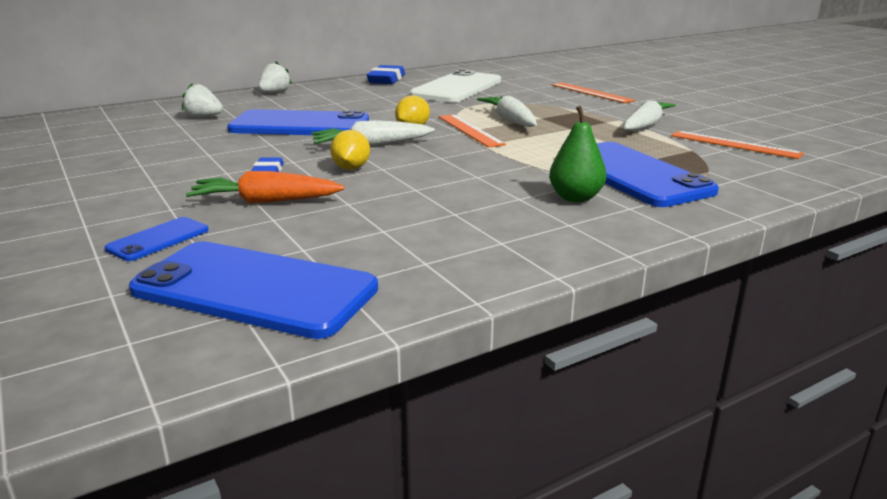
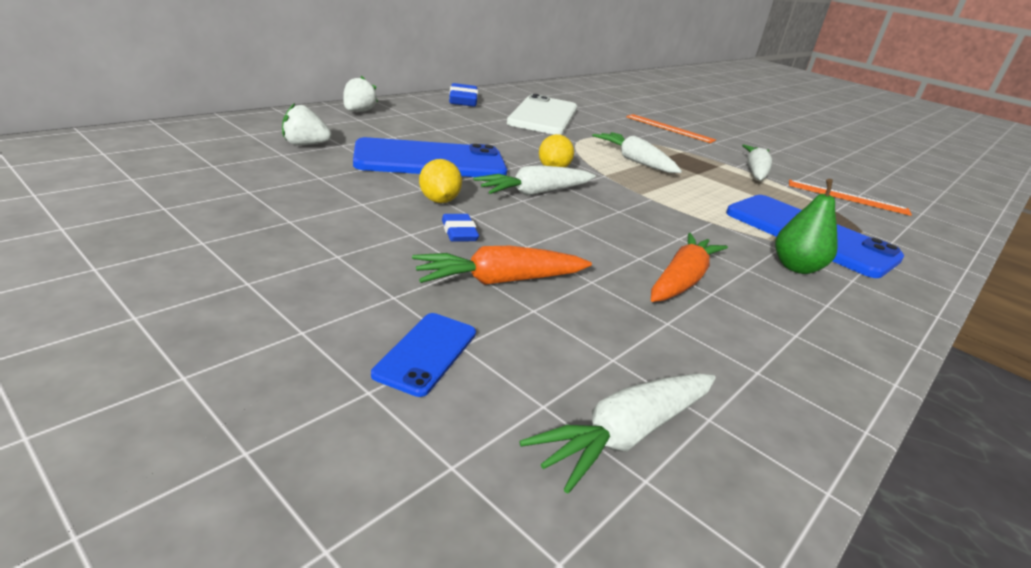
camera: 20 degrees left, 5 degrees up
(255, 289) = (625, 435): blue phone -> white carrot
(351, 168) = (545, 227): yellow lemon -> yellow lemon (439, 200)
(436, 204) = (682, 280): none -> orange carrot
(469, 130) = (610, 173): orange ruler -> none

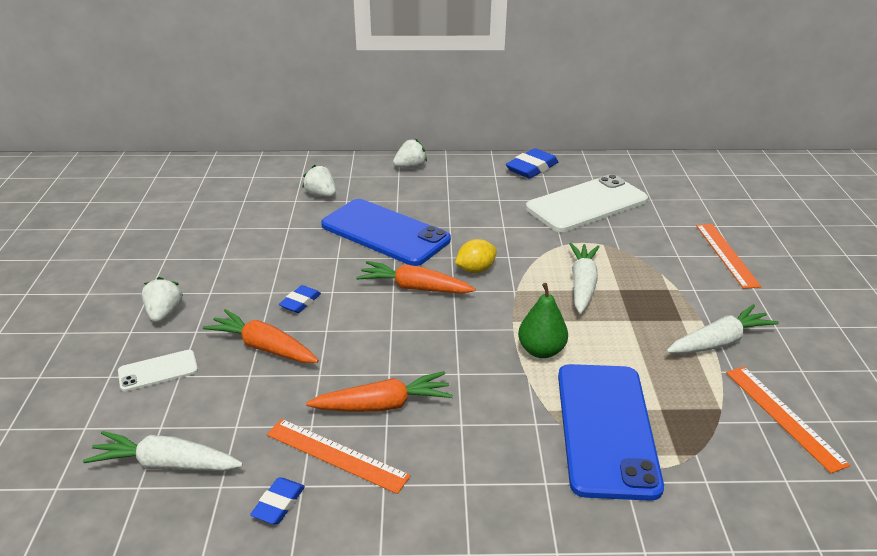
camera: 50 degrees right, 5 degrees up
(316, 295) = (164, 313): none -> white strawberry
(426, 353) = (158, 371): blue phone -> white phone
(439, 200) = (331, 271): yellow lemon -> none
(534, 192) = (414, 288): white carrot -> orange carrot
(730, 333) = (336, 455): none -> orange ruler
(776, 398) = (278, 504): none -> blue eraser
(796, 267) = (511, 445): green pear -> green pear (541, 350)

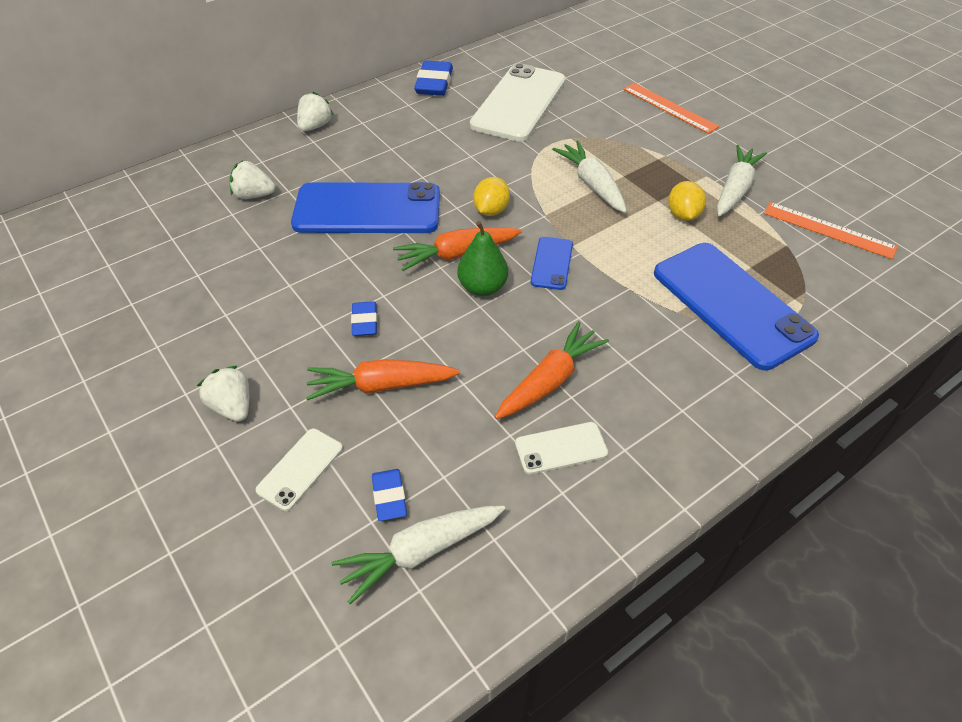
camera: 35 degrees left, 15 degrees up
(278, 504) = (562, 521): blue eraser -> blue eraser (389, 497)
(336, 455) = (561, 448): orange ruler -> white phone
(481, 326) = (551, 263): none -> blue phone
(541, 350) = (621, 262): green pear -> green pear (482, 287)
(641, 340) = (683, 215): none -> yellow lemon

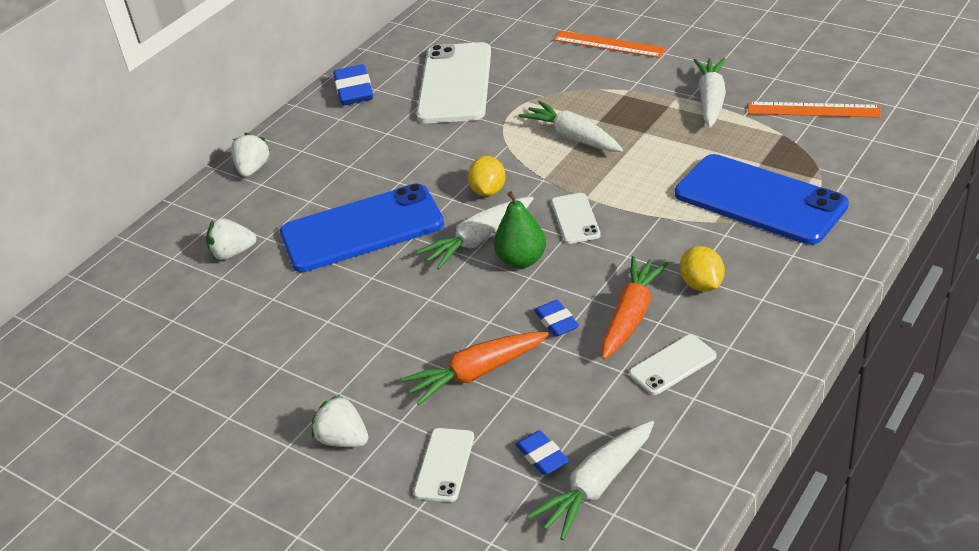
camera: 15 degrees left, 10 degrees down
(365, 321) = (425, 327): blue eraser -> blue eraser (556, 322)
(456, 254) = (478, 240): orange carrot -> white carrot
(551, 263) = (575, 218): blue phone -> white phone
(683, 215) = (675, 138): yellow lemon -> yellow lemon (702, 284)

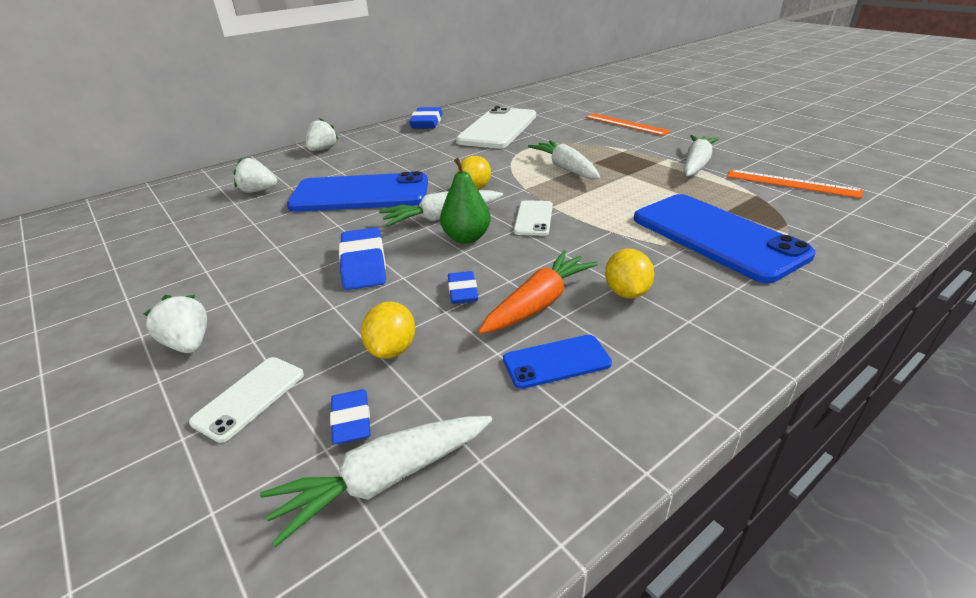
camera: 15 degrees right, 5 degrees down
(439, 317) = (363, 264): none -> blue eraser
(476, 373) = (355, 317): orange carrot -> none
(531, 393) = (392, 349): none -> yellow lemon
(672, 365) = (556, 361): white phone -> blue phone

